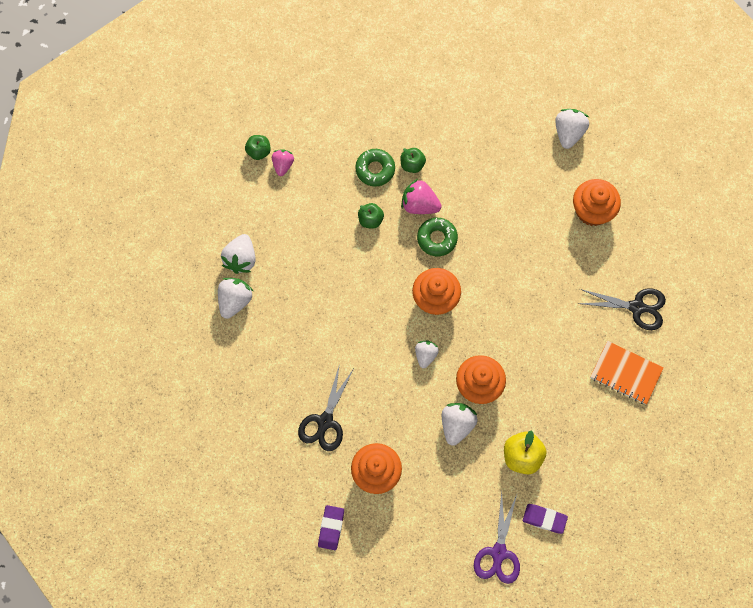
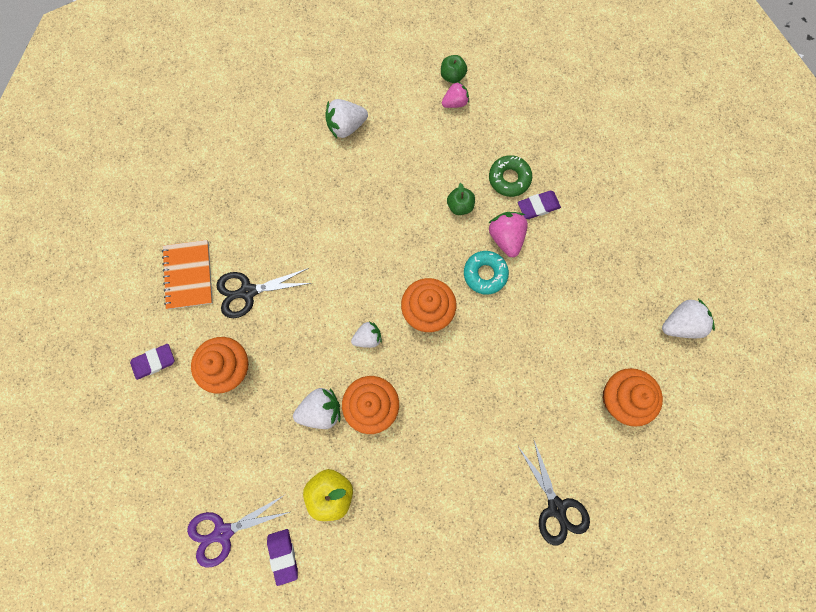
camera: 55 degrees right, 5 degrees up
(235, 301) = (306, 146): white strawberry -> none
(412, 164) = (538, 206): green apple -> purple eraser
(437, 238) = (485, 274): green donut -> turquoise donut
(626, 373) = (482, 541): orange notebook -> orange notebook (189, 275)

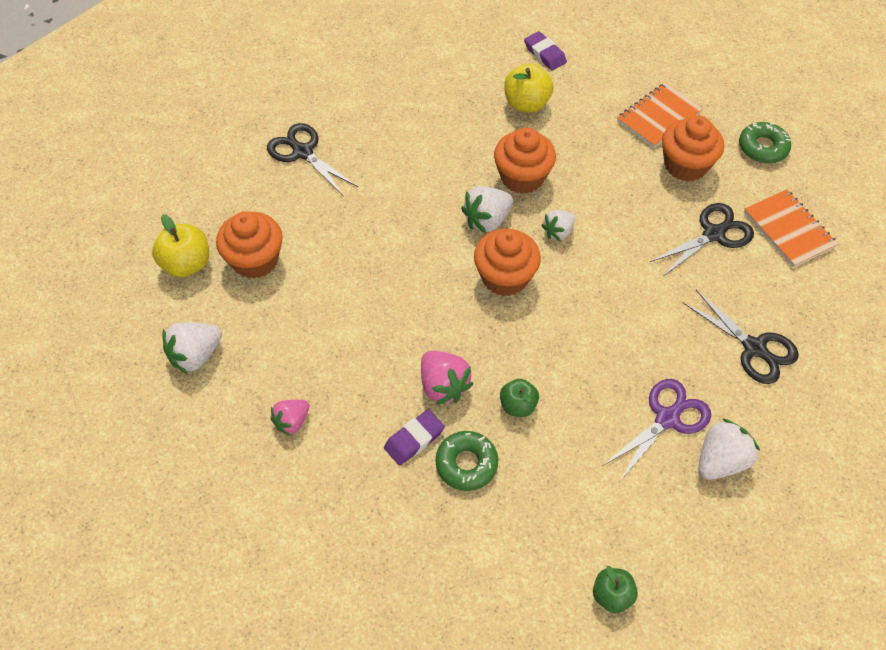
camera: 160 degrees right, 20 degrees down
(154, 362) = (762, 148): purple eraser -> green donut
(221, 430) = (659, 117): none -> orange notebook
(223, 532) = (607, 54): purple scissors -> purple scissors (667, 418)
(277, 191) = (754, 348): none -> black scissors
(321, 410) = (571, 159): white strawberry -> white strawberry (487, 220)
(455, 102) = (588, 551): pink strawberry -> pink strawberry (292, 422)
(485, 274) = (453, 336): turquoise donut -> none
(677, 414) = (187, 264): none -> yellow apple

